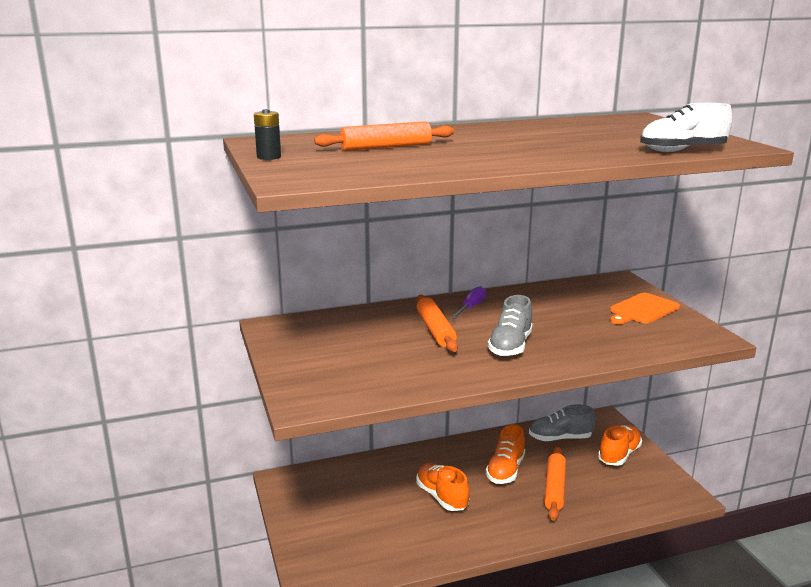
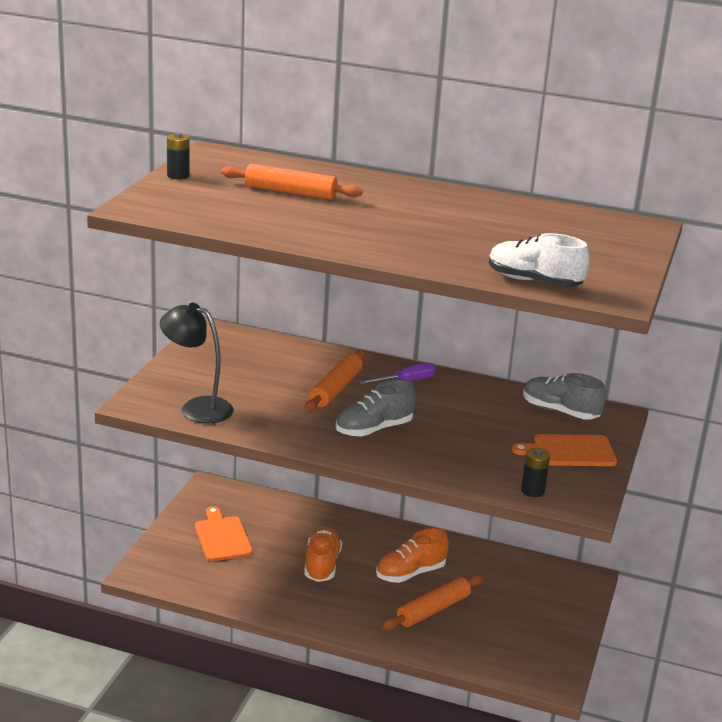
camera: 35 degrees right, 5 degrees up
(341, 514) = (222, 537): none -> orange cutting board
(358, 386) = (197, 408): none -> black lamp
(560, 438) = (508, 573): grey shoe -> grey shoe (560, 411)
(619, 455) = (545, 615): orange shoe -> none
(673, 342) = (532, 491): none -> black battery

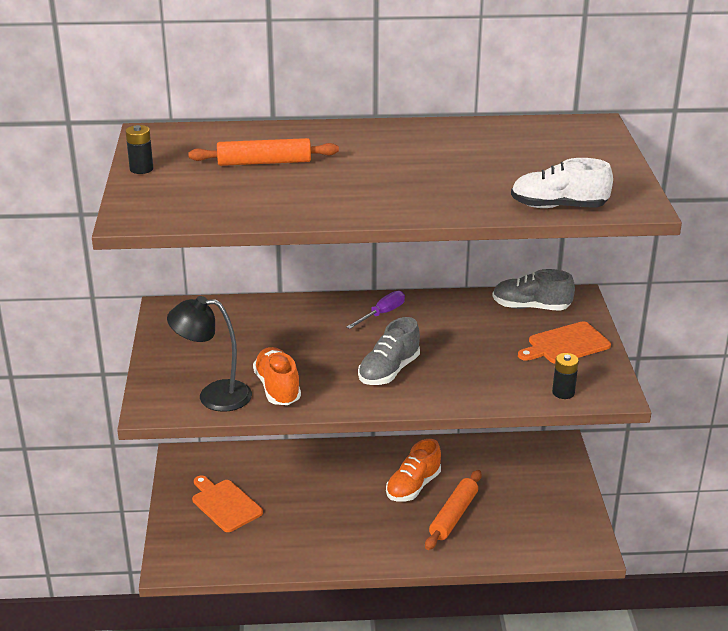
camera: 20 degrees left, 5 degrees up
(322, 565) = (332, 504): orange shoe -> orange shoe (277, 388)
(336, 389) = (326, 339): orange rolling pin -> none

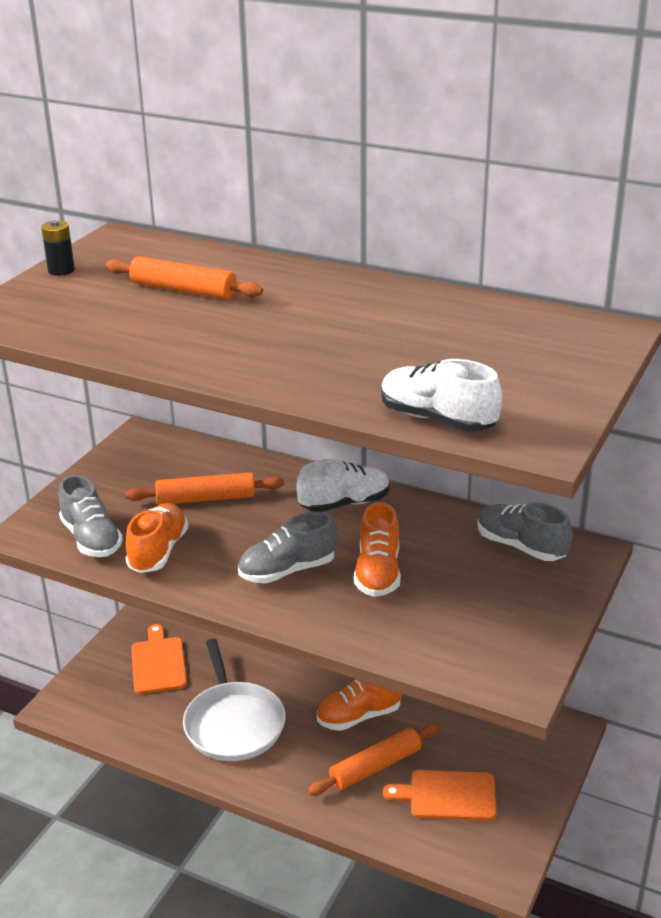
camera: 30 degrees right, 0 degrees up
(213, 396) = (91, 539): black lamp -> grey shoe
(273, 340) = (206, 498): none -> orange rolling pin
(324, 525) = (233, 723): none -> white pan
(382, 314) = (345, 503): purple screwdriver -> white shoe
(453, 353) = (378, 573): none -> orange shoe
(563, 392) = (459, 663): black battery -> none
(565, 344) = (519, 605): orange cutting board -> orange cutting board (447, 796)

